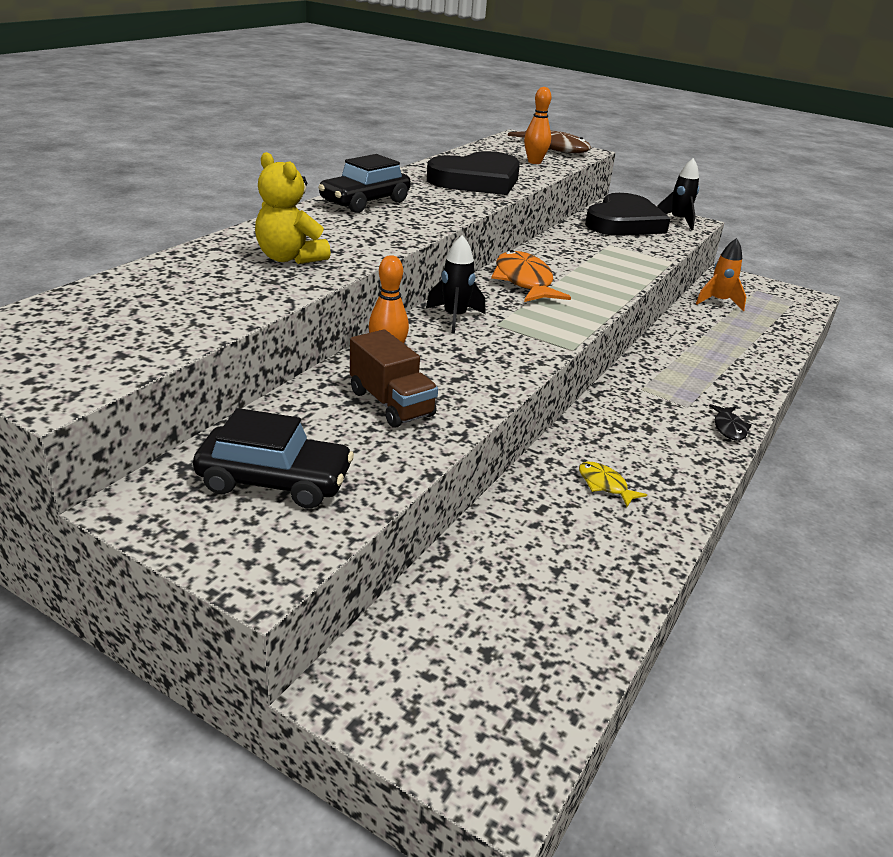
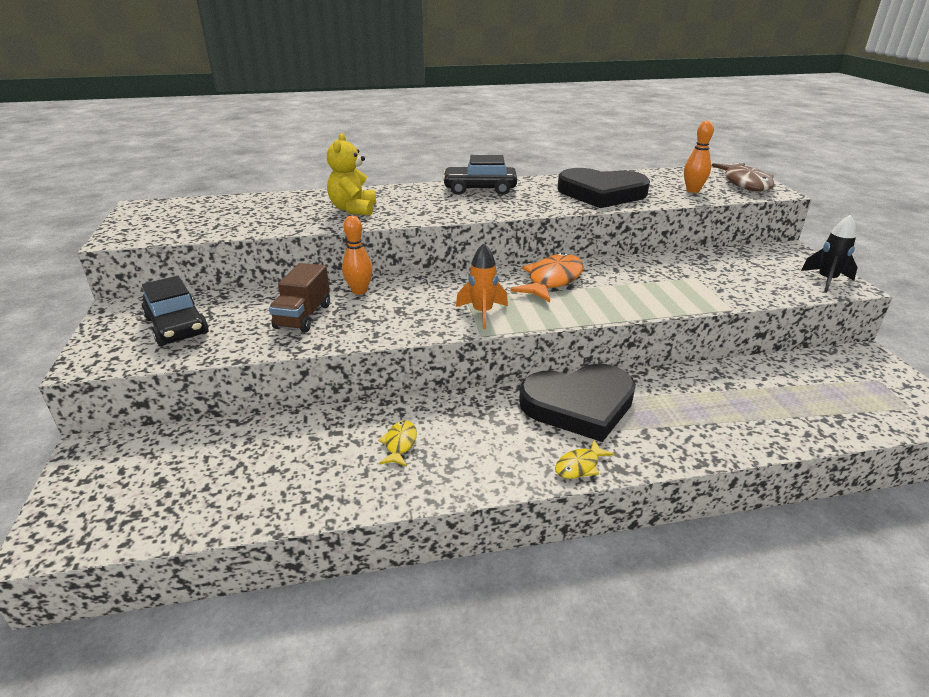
camera: 50 degrees right, 0 degrees up
(454, 318) = (448, 285): black rocket -> none
(624, 222) = (756, 265): black heart -> black heart (579, 405)
(718, 302) = (799, 372): orange rocket -> orange rocket (482, 313)
(729, 428) = (579, 466): black fish -> yellow fish

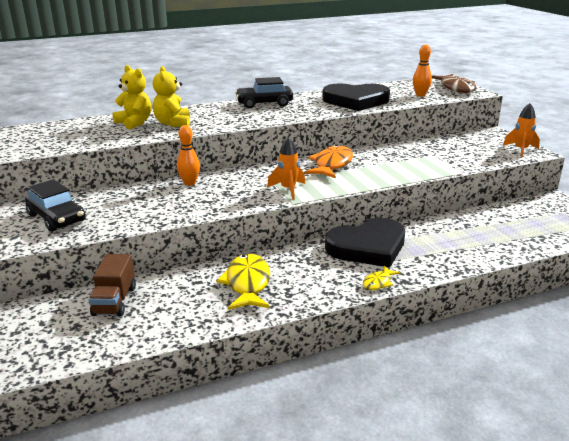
camera: 10 degrees left, 5 degrees down
(303, 316) = (154, 203): brown truck -> brown truck (115, 301)
(308, 205) = (135, 123): none -> yellow teddy bear
(400, 444) = (247, 283): yellow fish -> yellow fish, size x1.96
(826, 280) = (520, 150): black rocket -> orange rocket

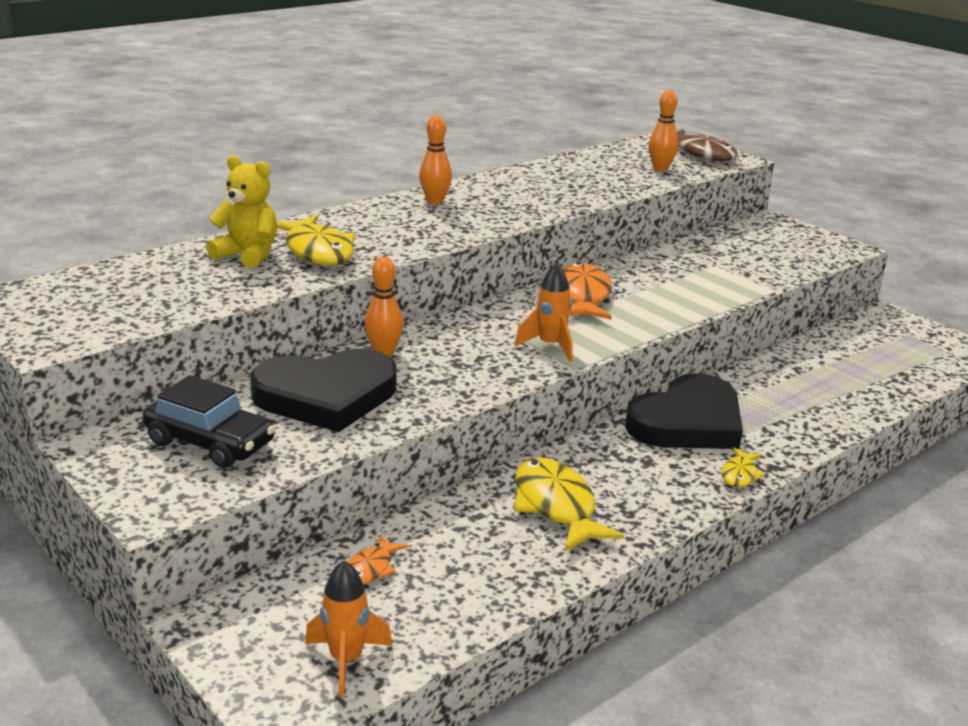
camera: 20 degrees left, 0 degrees up
(115, 301) = (370, 569): brown truck -> orange fish
(173, 123) = (317, 251): yellow teddy bear -> yellow fish
(264, 104) = (435, 201): black car -> orange bowling pin
(356, 101) = (574, 186): black heart -> black heart (326, 396)
(520, 150) = (826, 246): orange rocket -> orange rocket (346, 660)

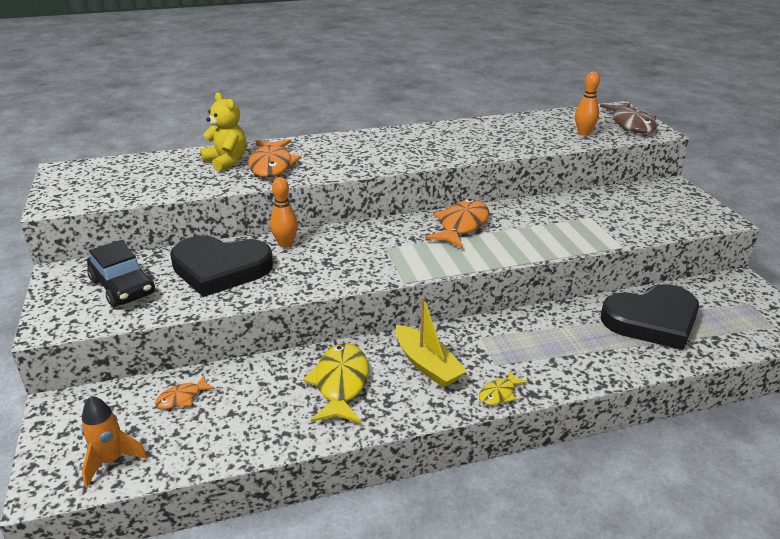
camera: 25 degrees right, 5 degrees up
(317, 251) = (272, 165): yellow fish -> orange fish
(435, 201) = (387, 139): orange bowling pin -> none
(550, 346) = (402, 261): orange rocket -> none
(637, 464) = (427, 365): none -> yellow boat
(688, 422) = (494, 340): black heart -> black heart (652, 320)

